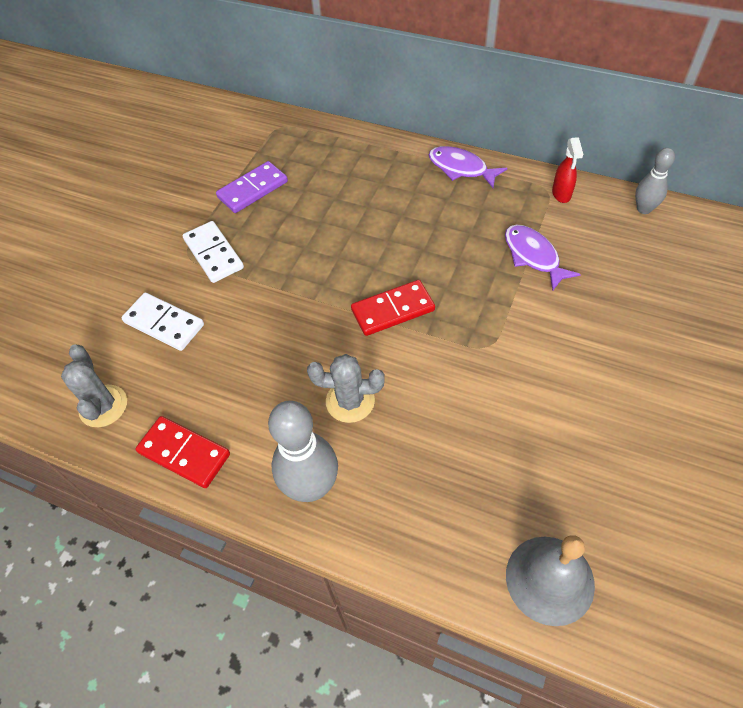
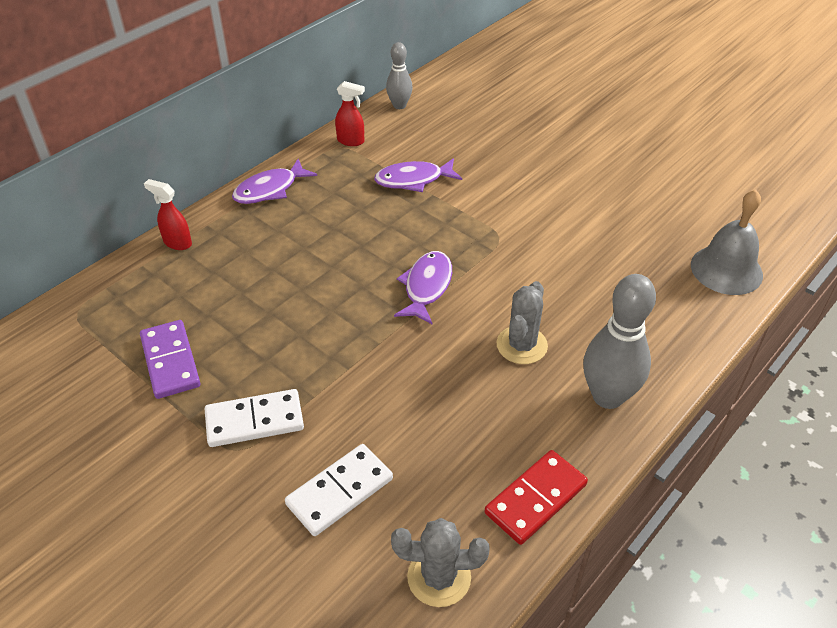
camera: 75 degrees left, 10 degrees down
(370, 143) = (177, 243): none -> red spray bottle
(393, 310) = (426, 287): red domino -> purple fish

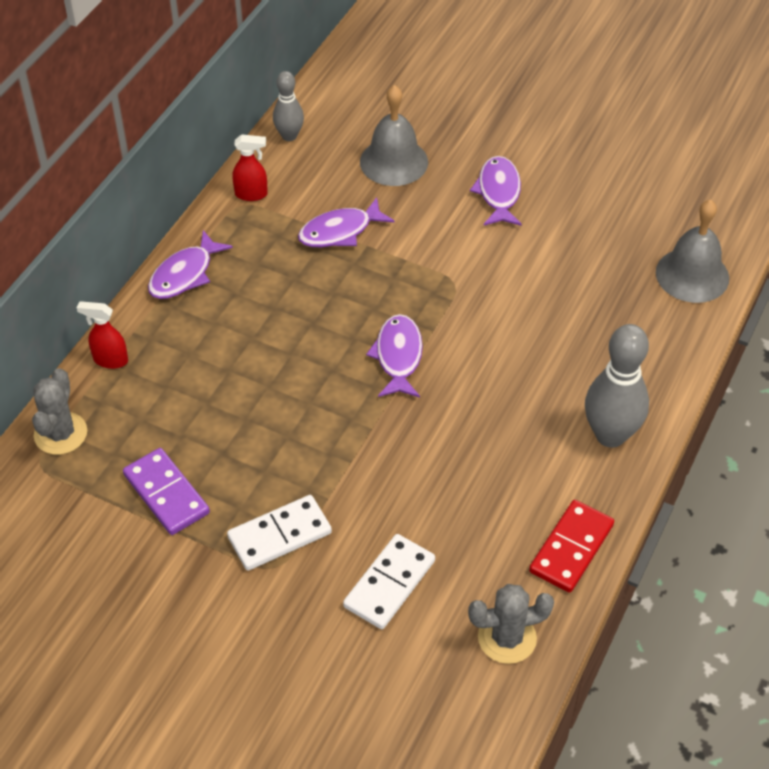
camera: 15 degrees left, 5 degrees up
(479, 137) = (394, 161): none -> grey bell
(521, 345) = (514, 400): grey cactus -> grey cactus (60, 433)
(562, 174) = (498, 192): none -> purple fish

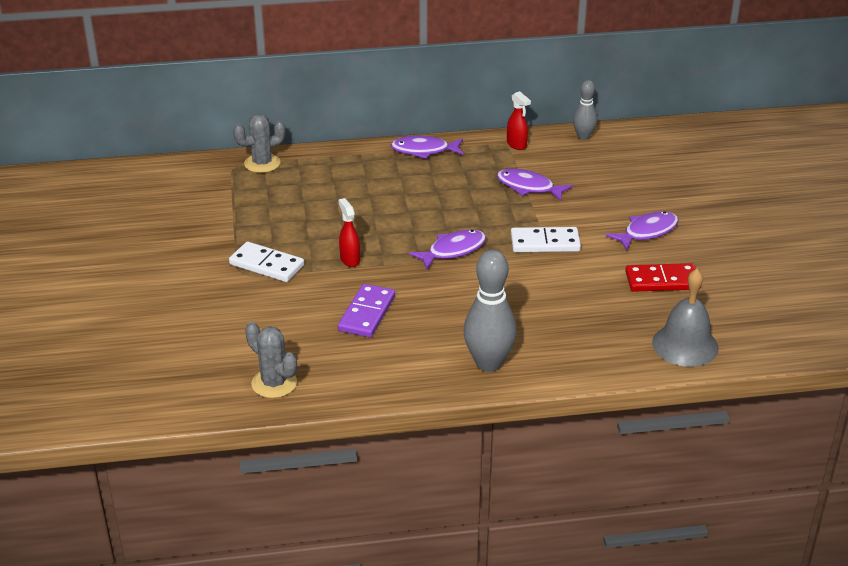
camera: 55 degrees right, 15 degrees down
(110, 360) = (331, 155): red spray bottle -> red spray bottle (349, 259)
(166, 494) = (256, 214): purple domino -> purple domino (367, 313)
(389, 584) = (271, 320): white domino -> white domino (545, 243)
(394, 161) = (616, 181): grey bell -> none
(571, 548) = (372, 383): red domino -> red domino (662, 280)

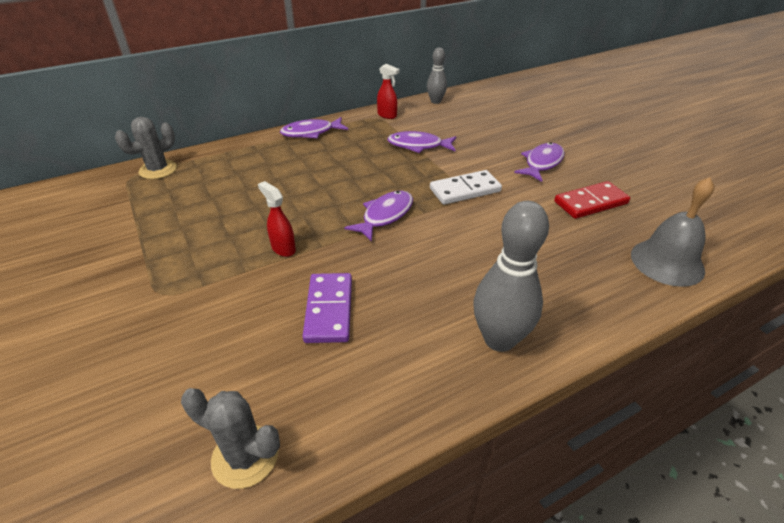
camera: 20 degrees left, 5 degrees up
(266, 265) = (189, 276): white domino -> none

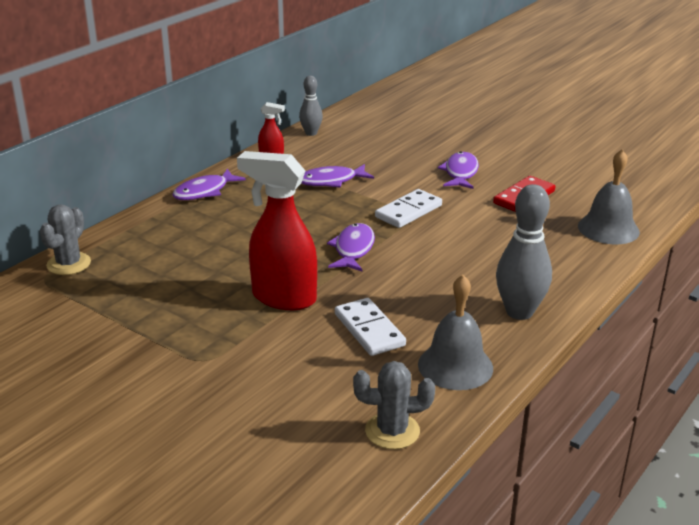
camera: 25 degrees left, 10 degrees down
(283, 248) = (283, 298): red spray bottle -> red spray bottle, size x2.12
(329, 310) = (369, 330): purple domino -> white domino
(379, 388) = (455, 366): none -> grey bell

